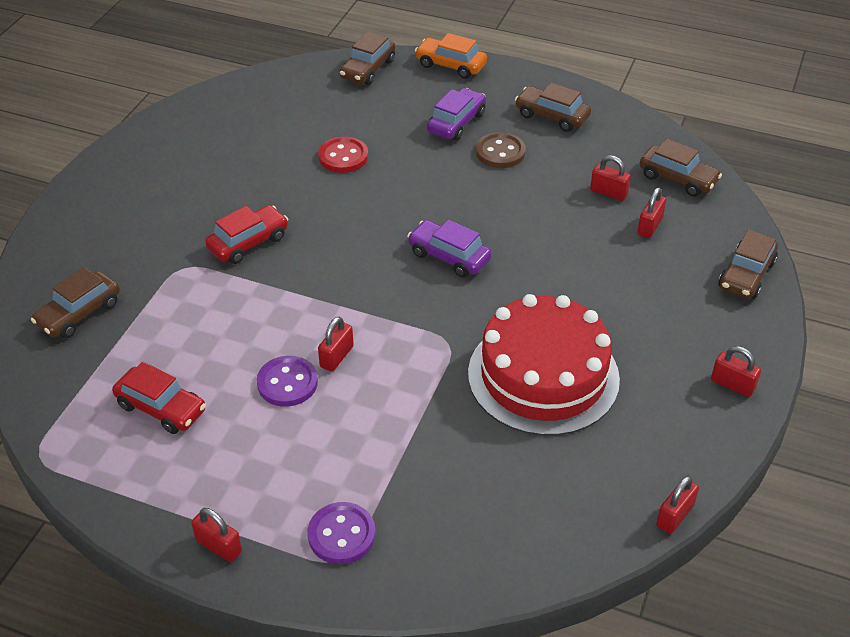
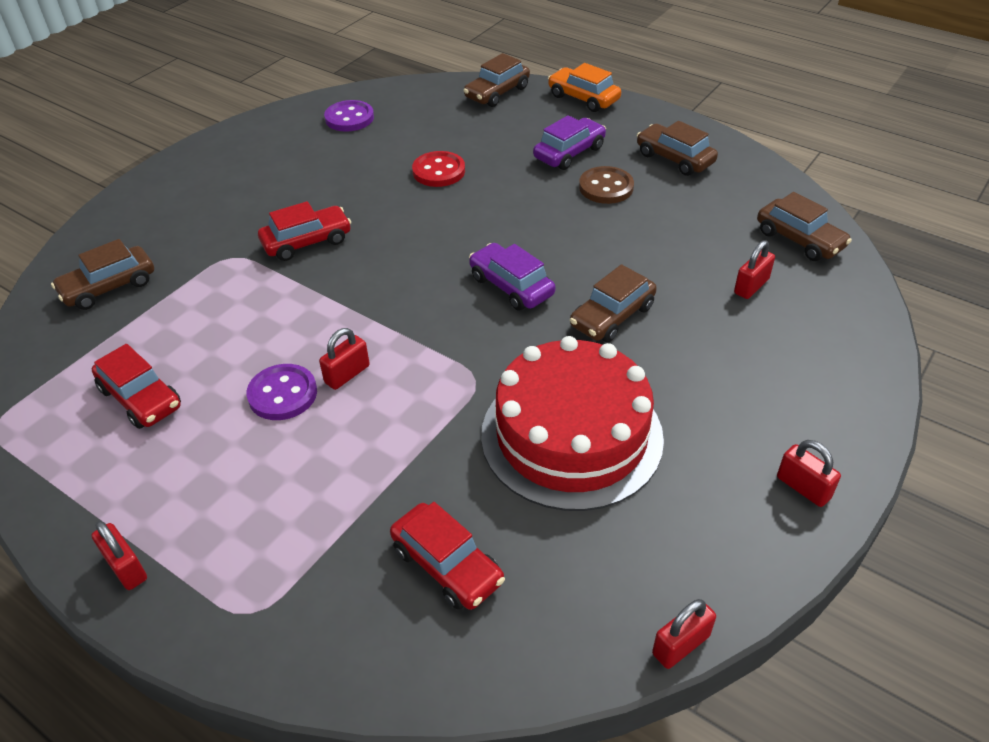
camera: 15 degrees right, 0 degrees up
(341, 535) = (266, 583): purple button -> purple button (349, 118)
(481, 493) = (447, 565): none -> red car
(608, 192) = (714, 244): red padlock -> none
(746, 275) = (855, 358): brown car -> brown car (612, 316)

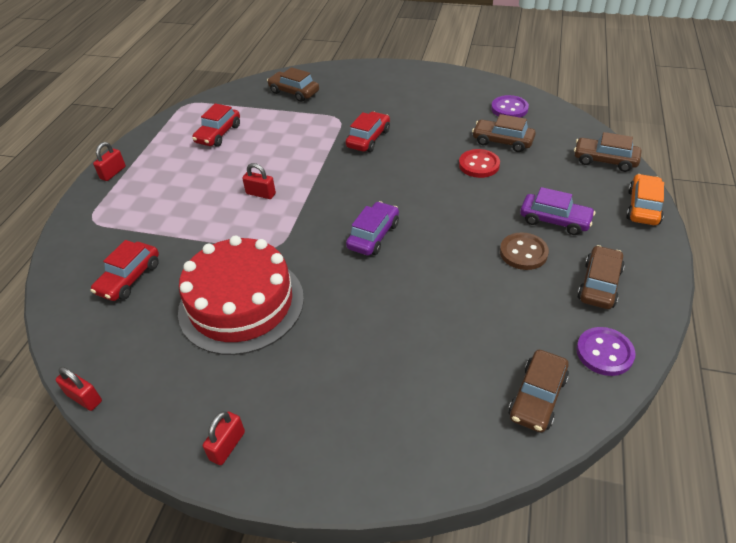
camera: 70 degrees right, 0 degrees up
(282, 394) = (237, 177): purple button -> purple button (604, 352)
(307, 242) = (368, 139): red car -> red car turned 105 degrees counterclockwise
(612, 316) = (367, 295): brown car -> brown car (502, 141)
(751, 286) = (448, 372): red padlock -> none

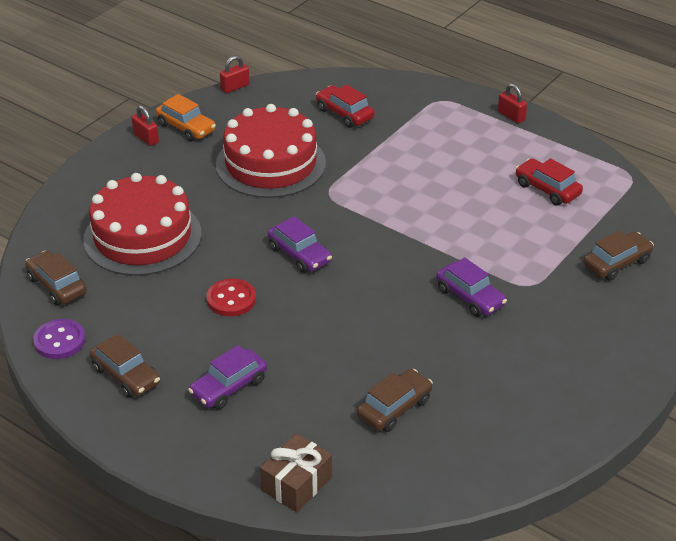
camera: 110 degrees right, 5 degrees down
(261, 194) = (414, 199): red padlock -> none
(368, 139) = (470, 297): red car -> purple car
(415, 359) = (142, 236): none -> red cake
(479, 165) = (361, 368): red button -> red button (231, 299)
(509, 109) = (466, 448): purple button -> none
(523, 253) = (203, 343): brown button -> none
(604, 160) = (296, 484): brown car -> brown gift
(643, 207) = (196, 469): orange car -> orange car (186, 127)

